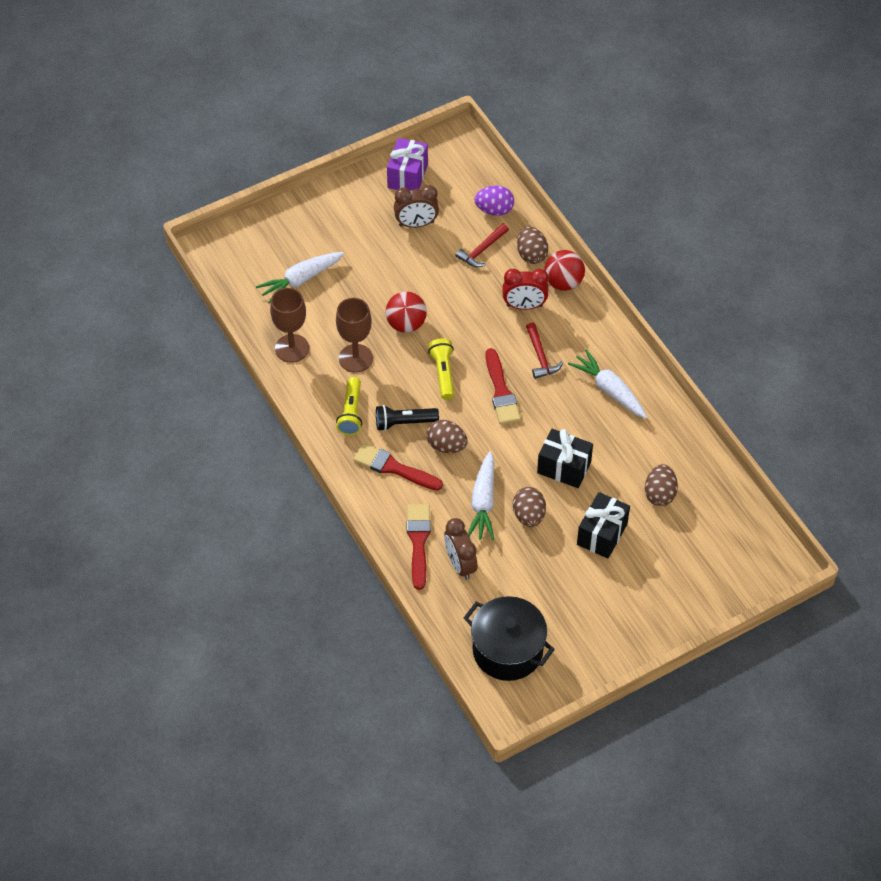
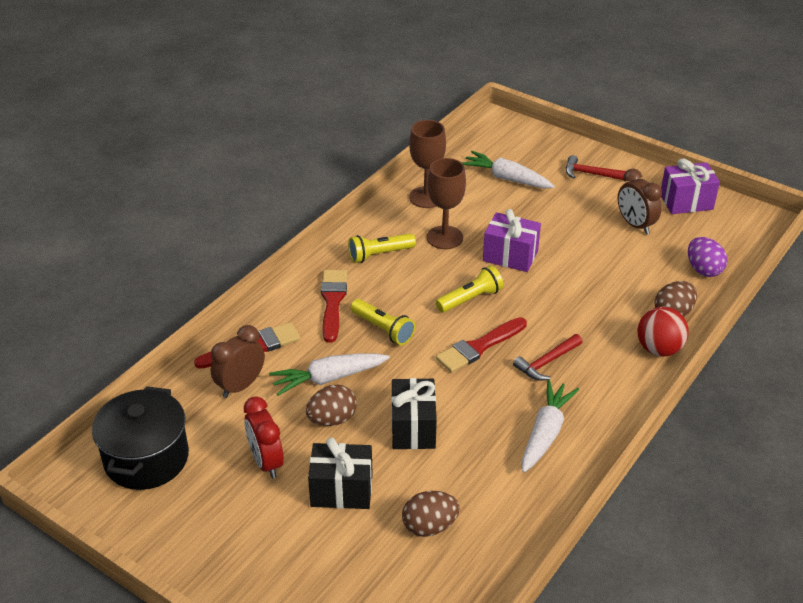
camera: 65 degrees right, 15 degrees down
(404, 422) = (391, 291): black flashlight -> none
(406, 324) = (510, 256): red ball -> purple gift
(446, 446) = (383, 329): brown egg -> yellow flashlight
(482, 250) = (645, 277): red hammer -> red hammer (591, 174)
(524, 306) = (602, 329): red clock -> red clock (266, 462)

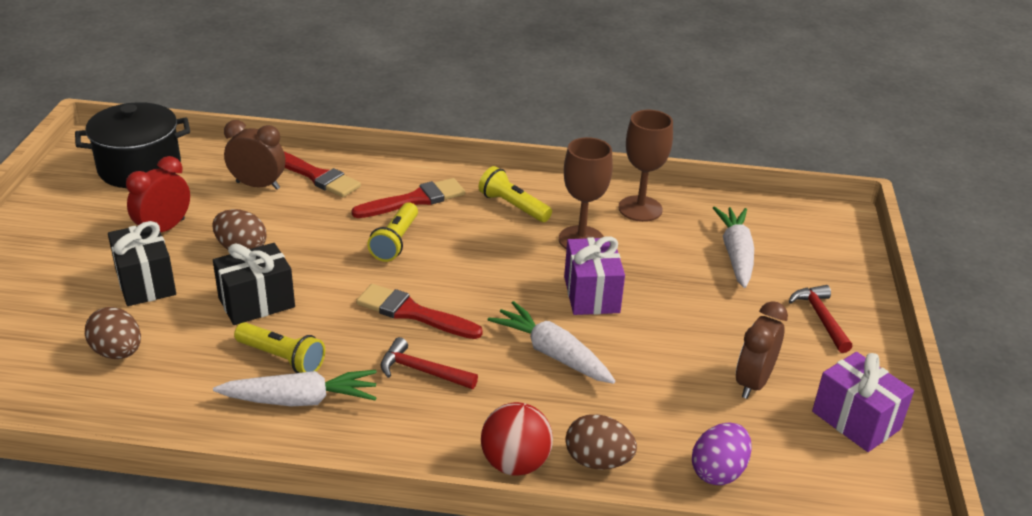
camera: 60 degrees right, 5 degrees down
(328, 378) = (298, 230): white carrot -> white carrot (552, 353)
(470, 299) = (490, 286): yellow flashlight -> yellow flashlight (282, 358)

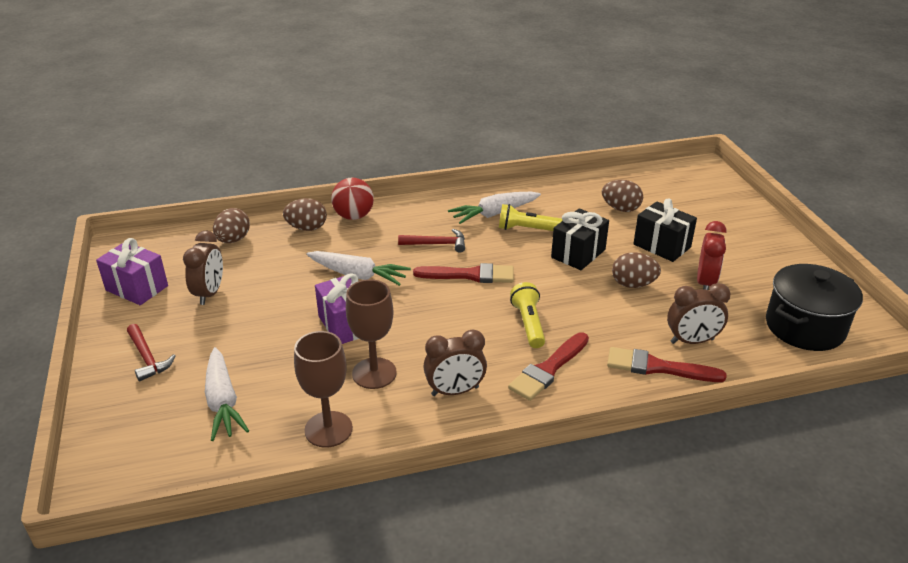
camera: 160 degrees right, 0 degrees up
(513, 206) = (455, 391): yellow flashlight -> brown clock
(718, 471) = (233, 240): purple egg -> brown egg

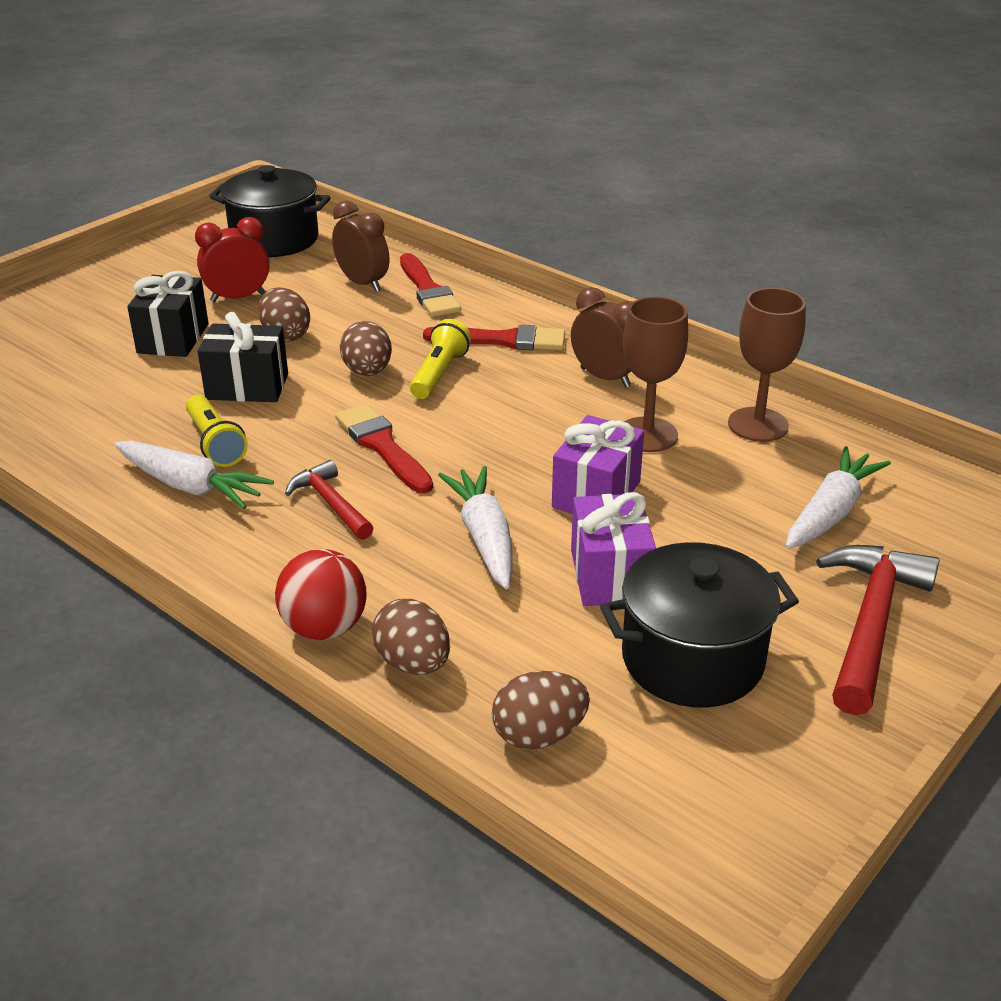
camera: 125 degrees left, 0 degrees up
(137, 288) = (786, 757): purple gift -> purple gift (610, 576)
(147, 358) = (870, 623): red hammer -> red hammer, size x1.71
(210, 293) = (692, 659): brown clock -> black pot
(528, 324) = (439, 374): yellow flashlight -> yellow flashlight turned 150 degrees clockwise
(620, 209) = (88, 389): brown egg -> brown egg (367, 372)

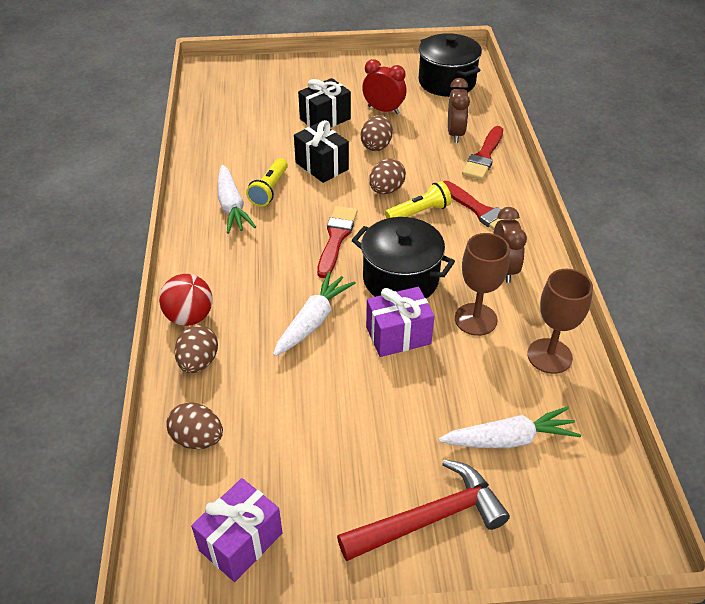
camera: 45 degrees right, 10 degrees up
(330, 503) = (274, 254): red hammer -> none
(610, 576) = (340, 385): purple gift -> purple gift (241, 541)
(692, 659) = (313, 460): black pot -> black pot (400, 279)

